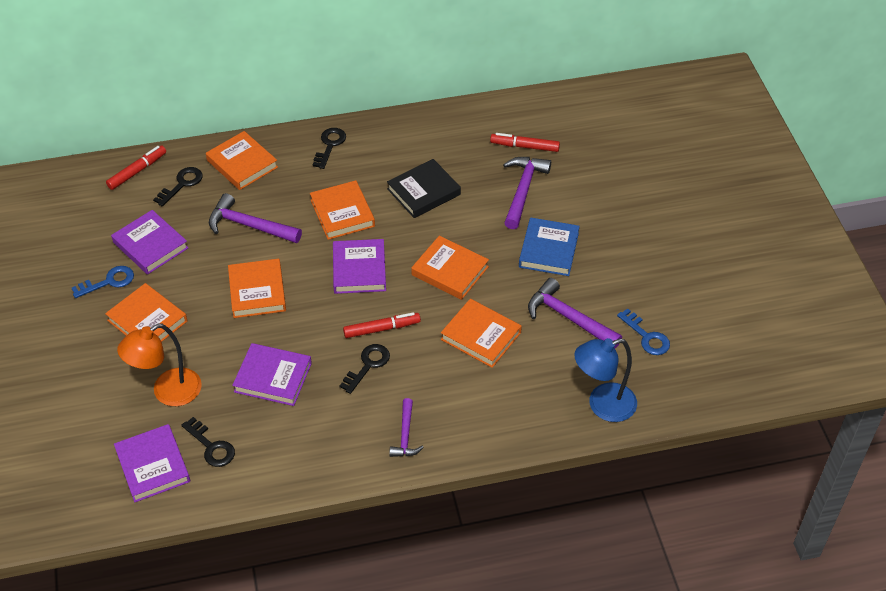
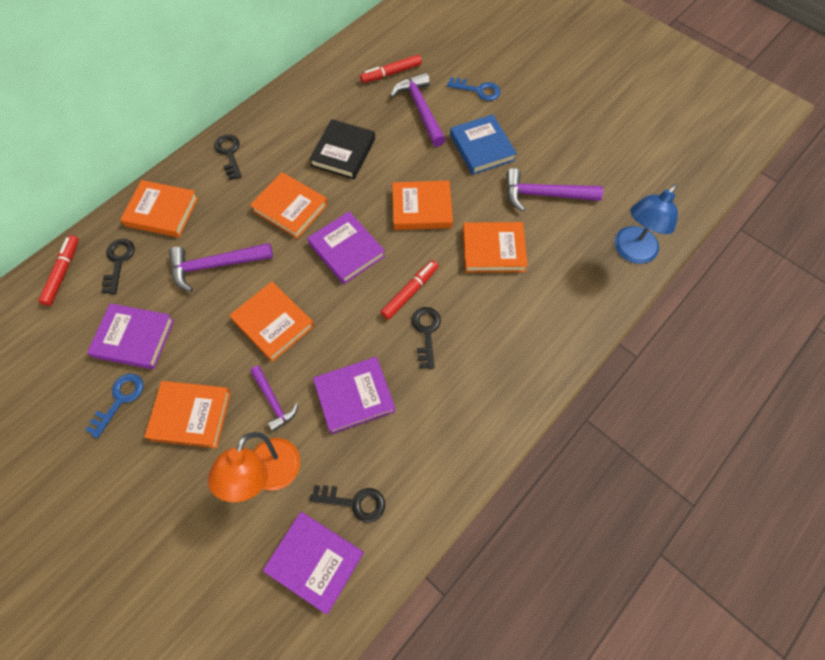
camera: 35 degrees left, 15 degrees up
(405, 435) = (510, 376): purple hammer -> purple hammer (273, 401)
(647, 336) = (611, 177): blue key -> blue key (478, 90)

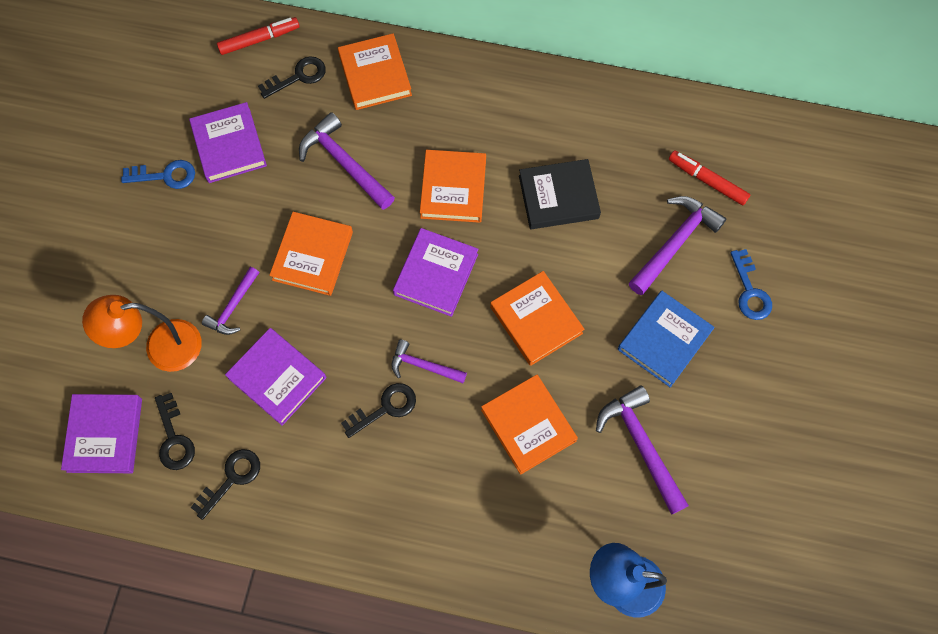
camera: 60 degrees right, 5 degrees up
(191, 415) = (182, 244): orange book -> none
(229, 154) = (483, 88): black key -> black key (231, 478)
(410, 292) = (423, 366): red marker -> purple hammer

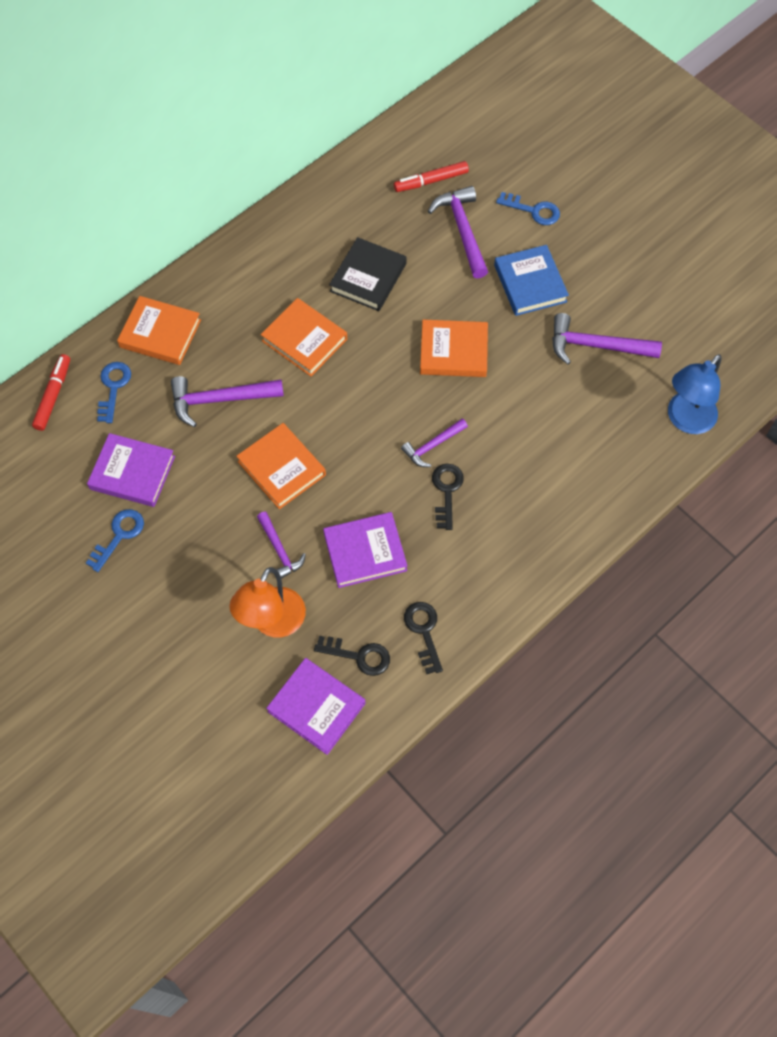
camera: 55 degrees left, 5 degrees down
(298, 76) = (113, 387): black key -> blue key
(436, 274) = (365, 393): purple book -> none
(528, 425) = (530, 406): orange book -> none

